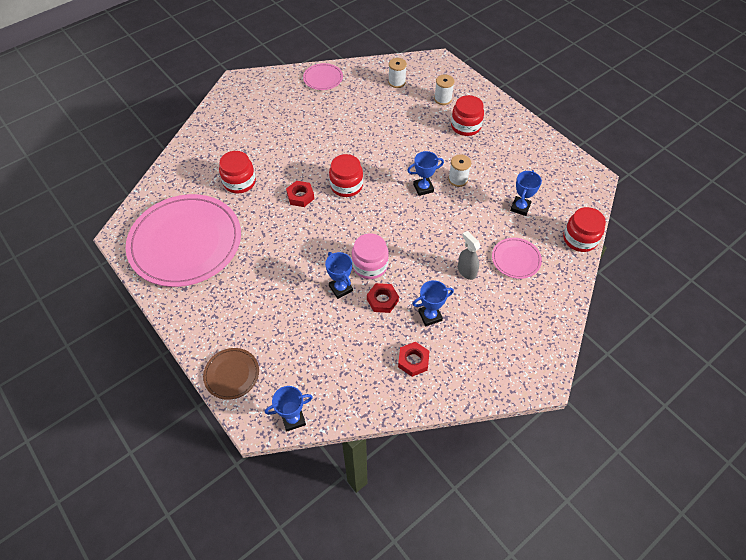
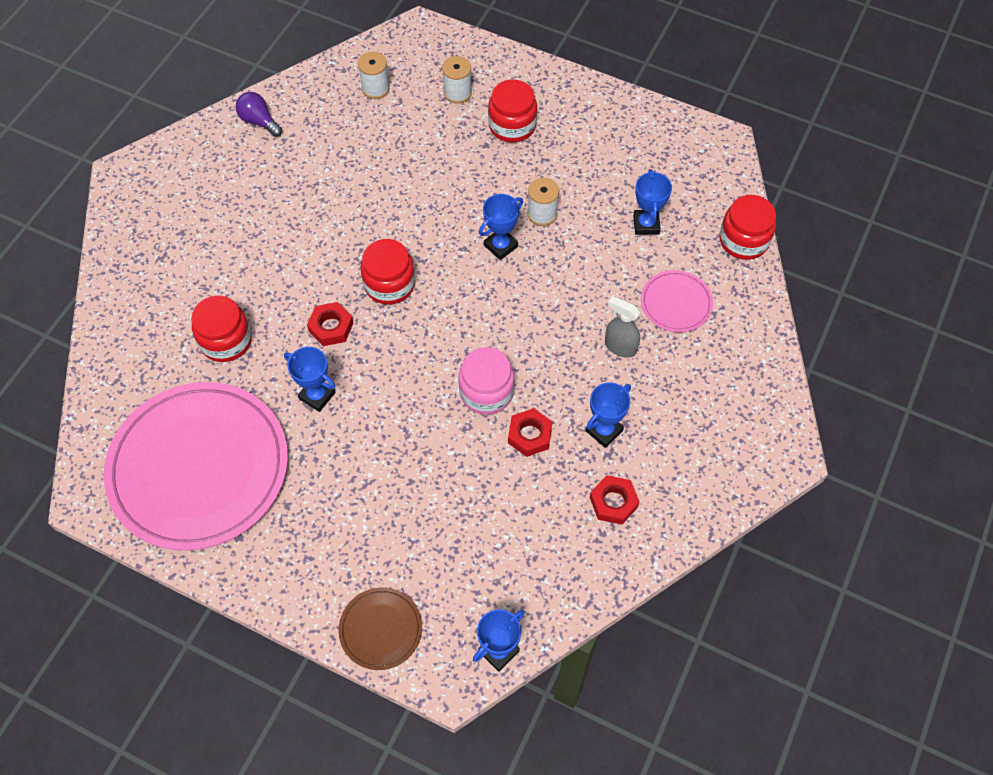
camera: 25 degrees left, 5 degrees up
(323, 78) = (259, 121): pink plate -> purple light bulb
(340, 288) = (464, 442): blue trophy -> blue trophy (317, 396)

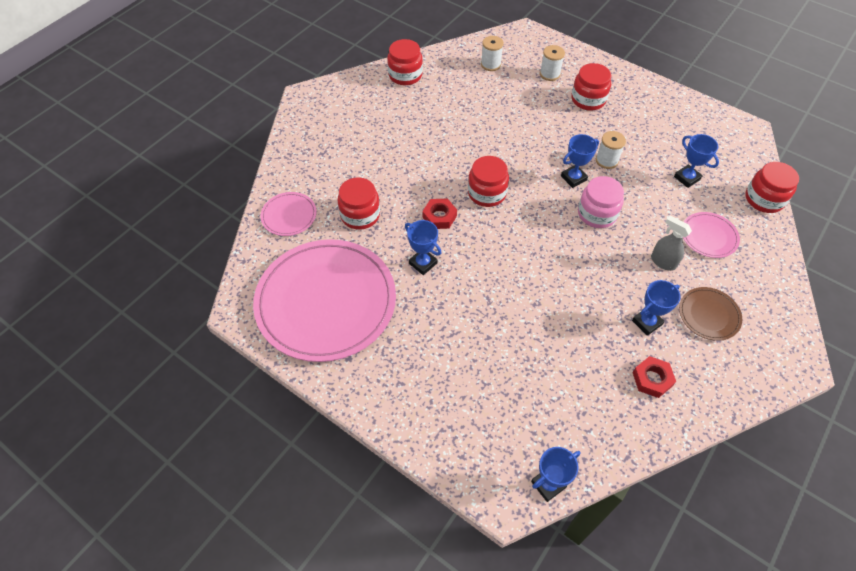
camera: 10 degrees right, 5 degrees down
(131, 356) = (289, 215): none -> pink plate
(259, 121) = (405, 75): purple light bulb -> red jar
(380, 629) = (452, 449): brown plate -> brown plate (709, 315)
(486, 392) = (554, 279): pink jar -> pink jar (597, 214)
(530, 435) = (586, 317): red nut -> none
(646, 224) = (687, 178): blue trophy -> blue trophy turned 45 degrees counterclockwise

